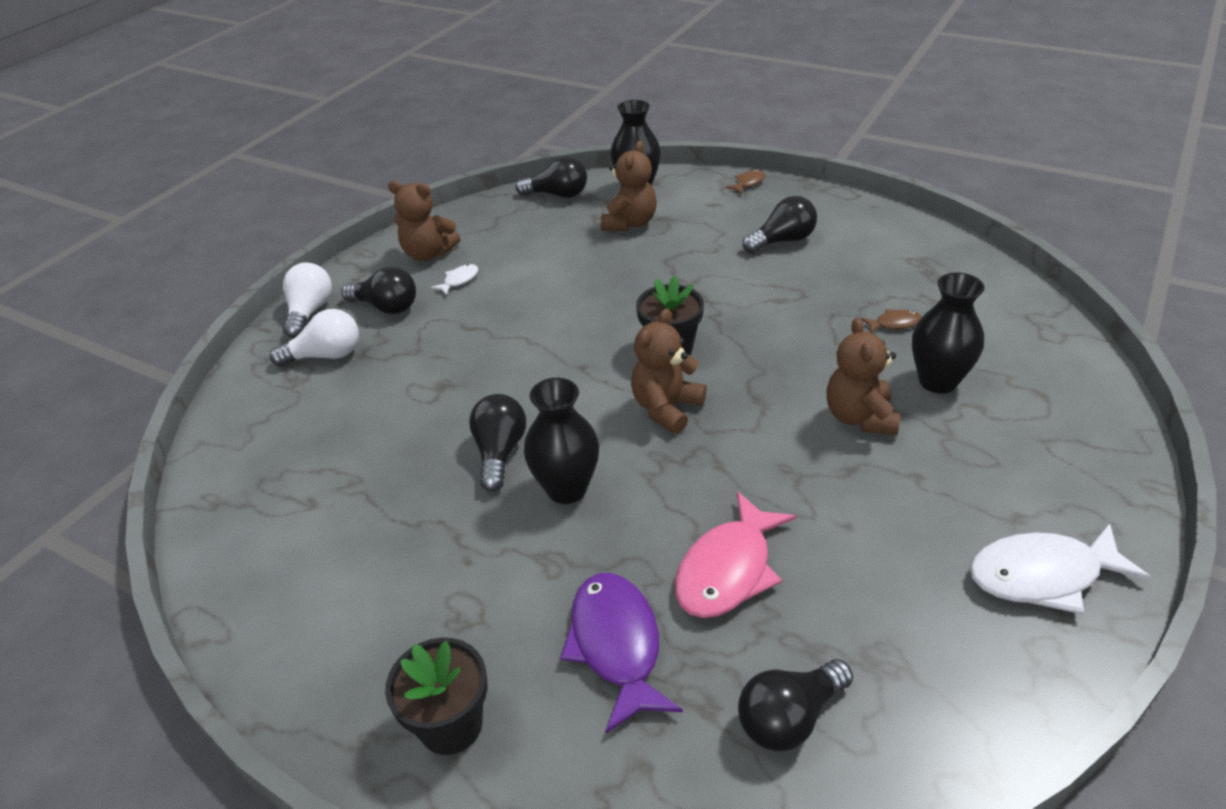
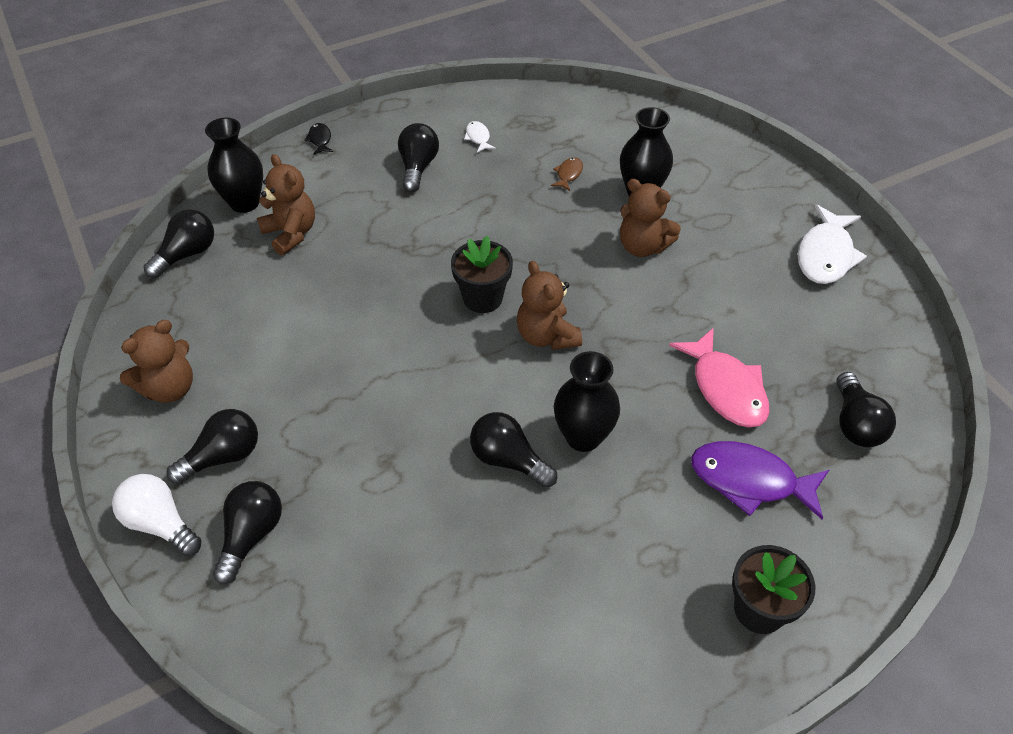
camera: 60 degrees left, 10 degrees up
(326, 355) = (251, 535): white light bulb -> black light bulb
(459, 280) = (242, 384): white fish -> white fish (478, 137)
(748, 183) = (320, 140): brown fish -> black fish

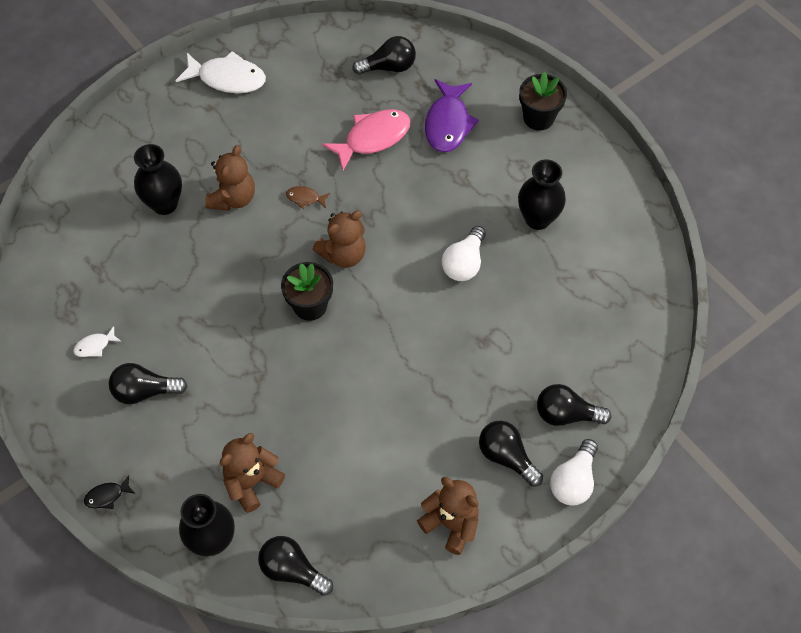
camera: 100 degrees left, 10 degrees up
(508, 460) = (464, 263): black light bulb -> white light bulb
(568, 174) = (145, 262): brown fish -> brown fish (305, 198)
(583, 436) = (434, 220): black vase -> black vase (537, 219)

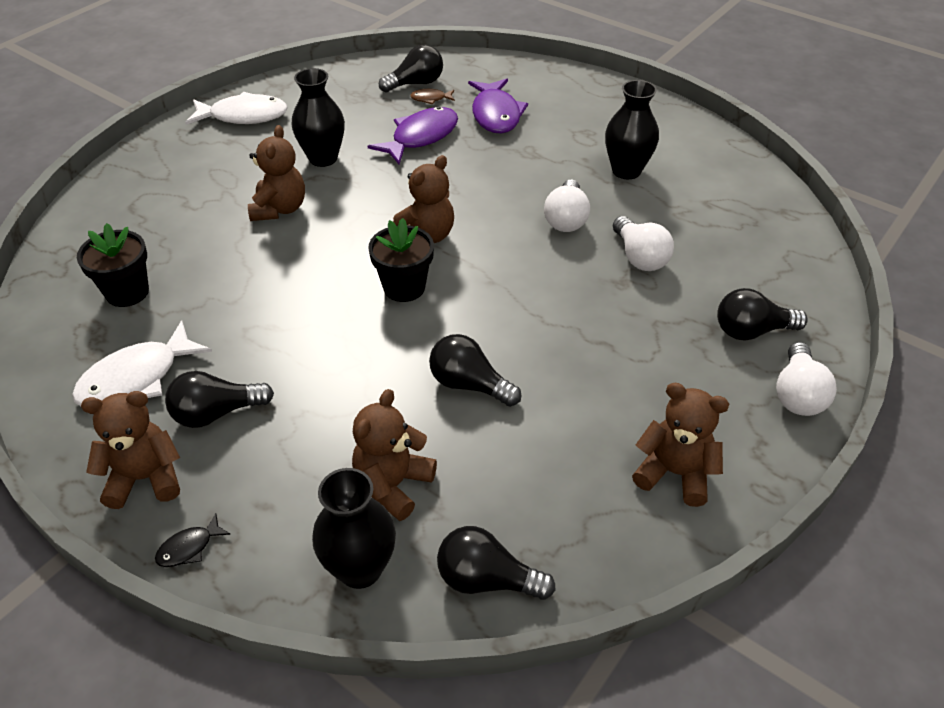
camera: 15 degrees left, 15 degrees down
(87, 434) = (145, 478): none -> brown teddy bear
(95, 346) = (137, 378): white fish -> white fish, size x2.15
(164, 204) = (197, 227): black vase -> black vase (323, 158)
(305, 198) = (364, 195): brown fish -> brown fish (430, 99)
(373, 138) = (421, 137): pink fish -> purple fish
(506, 457) = (706, 387): black light bulb -> black light bulb (469, 385)
(509, 318) = (639, 257): none -> white light bulb
(538, 118) = (586, 97): black flower pot -> black flower pot (127, 292)

